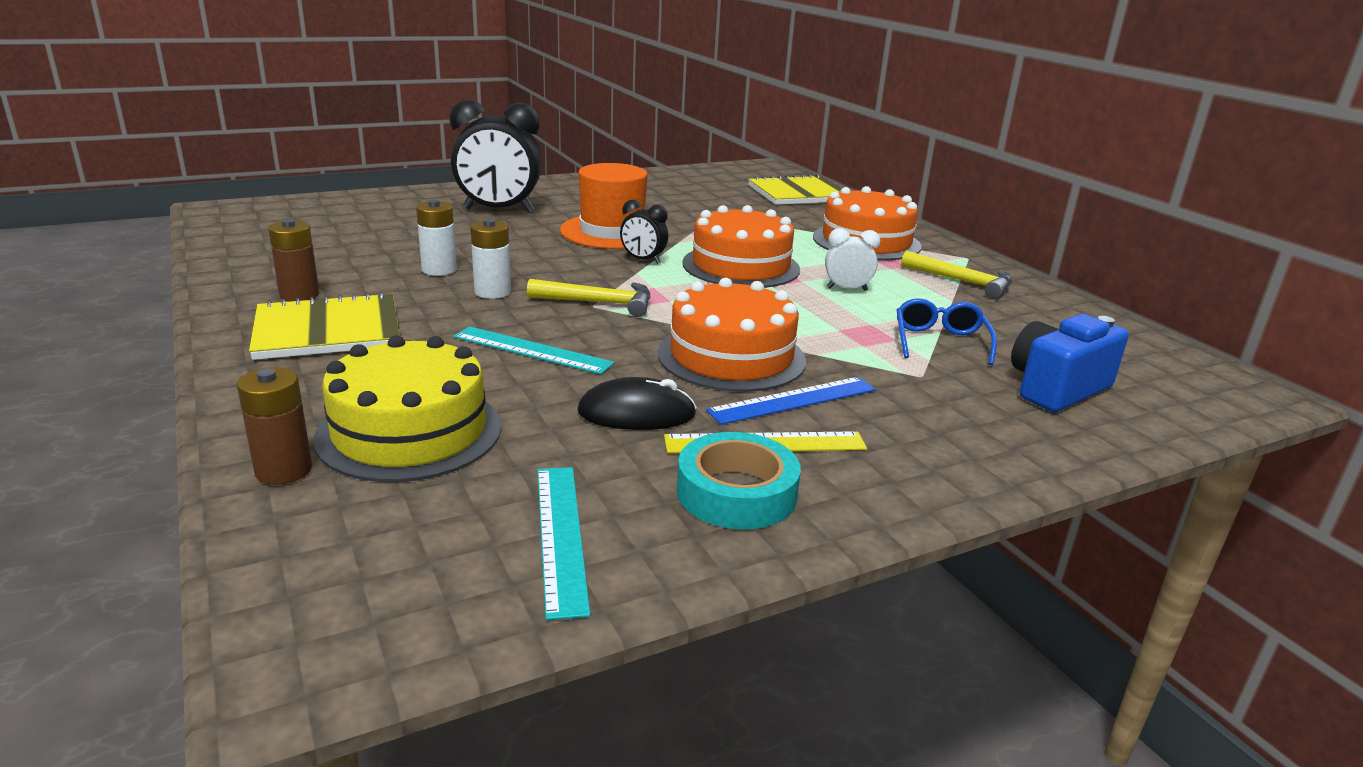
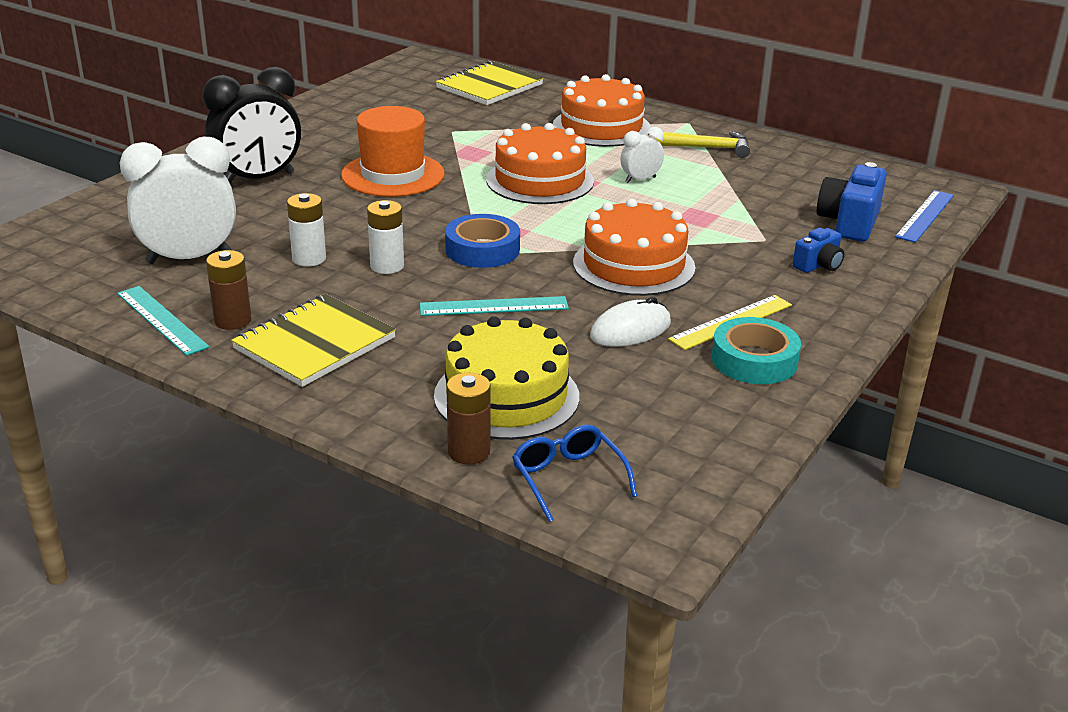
camera: 30 degrees left, 5 degrees up
(351, 246) = (189, 258): none -> white clock
(561, 535) = (694, 423): turquoise ruler -> turquoise ruler (162, 320)
(598, 303) = (482, 250): yellow hammer -> blue tape
(636, 413) = (630, 330): black mouse -> white mouse
(643, 260) = (459, 197): black clock -> none
(793, 400) = (712, 286): blue ruler -> blue ruler (925, 216)
(940, 341) = (748, 207): blue glasses -> blue glasses (568, 478)
(958, 419) = (818, 265): none -> blue camera

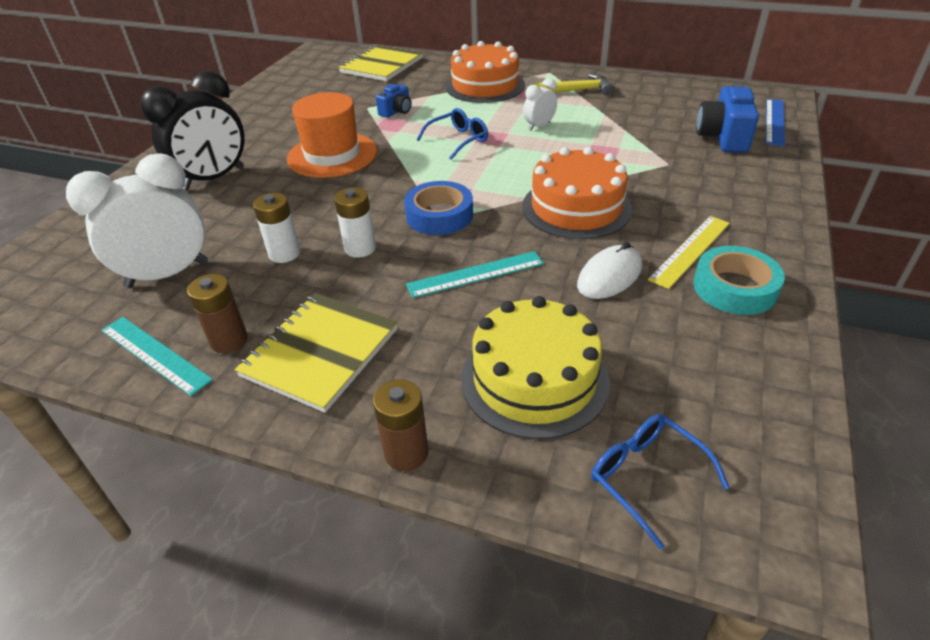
camera: 10 degrees left, 10 degrees up
(469, 452) = (529, 463): brown battery -> brown battery (406, 453)
(540, 180) = (458, 140): orange cake -> blue glasses
(818, 265) = (725, 180): blue camera -> blue camera (396, 111)

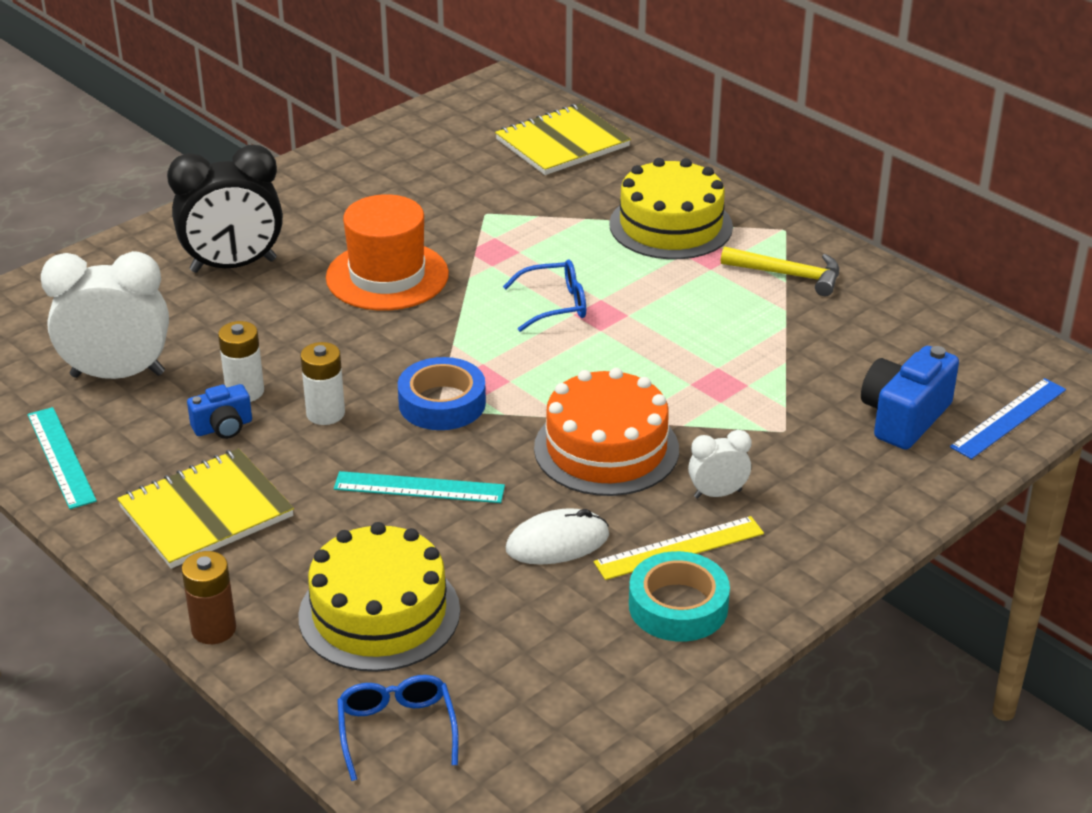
camera: 25 degrees right, 5 degrees down
(229, 340) = (133, 468): brown battery -> none
(396, 111) = (517, 232): blue camera -> blue camera (223, 427)
(485, 86) = (670, 225): orange cake -> yellow cake
(539, 126) = (677, 317): white clock -> white clock (717, 494)

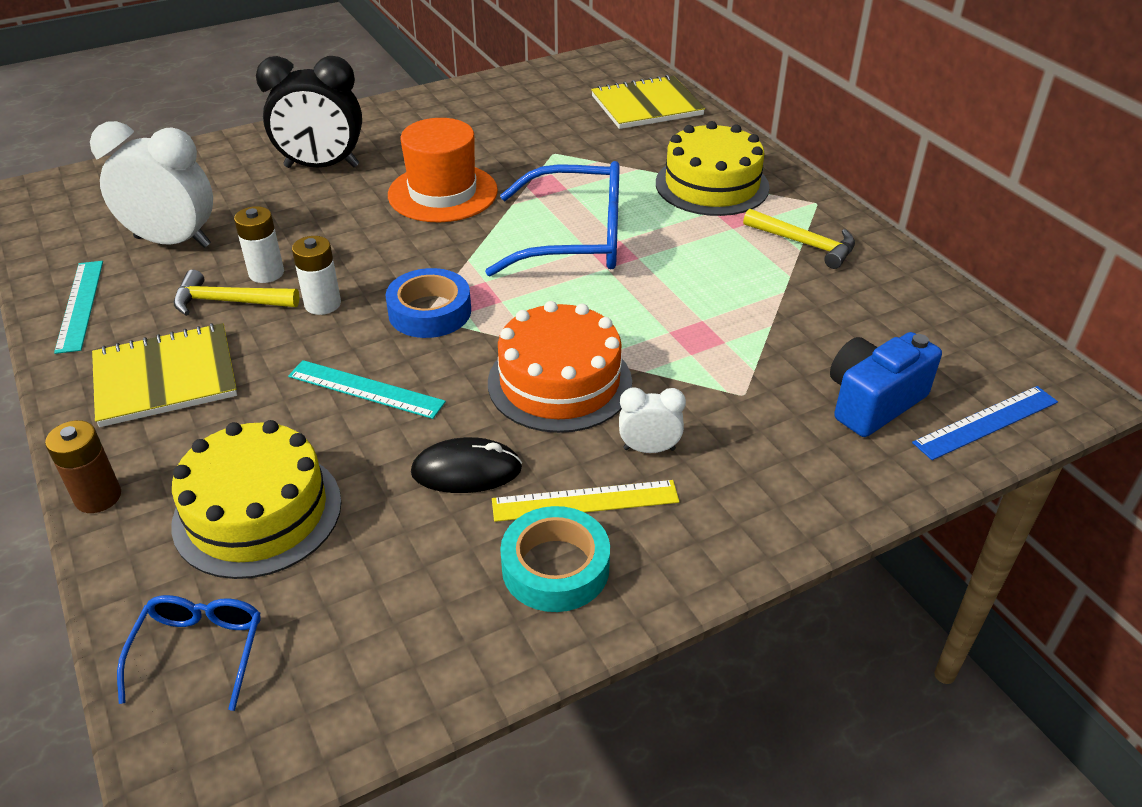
camera: 15 degrees right, 5 degrees up
(223, 427) = (229, 302): blue camera -> yellow hammer
(555, 305) = (576, 239): blue glasses -> blue glasses, size x1.94
(557, 542) = (466, 470): white mouse -> black mouse

